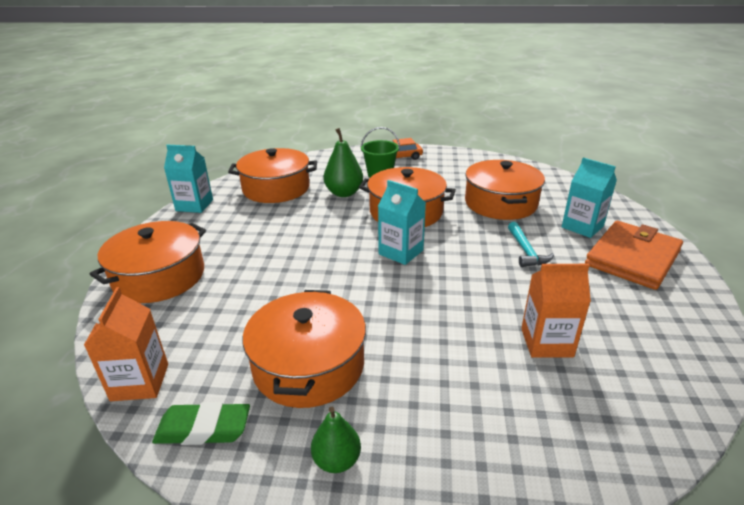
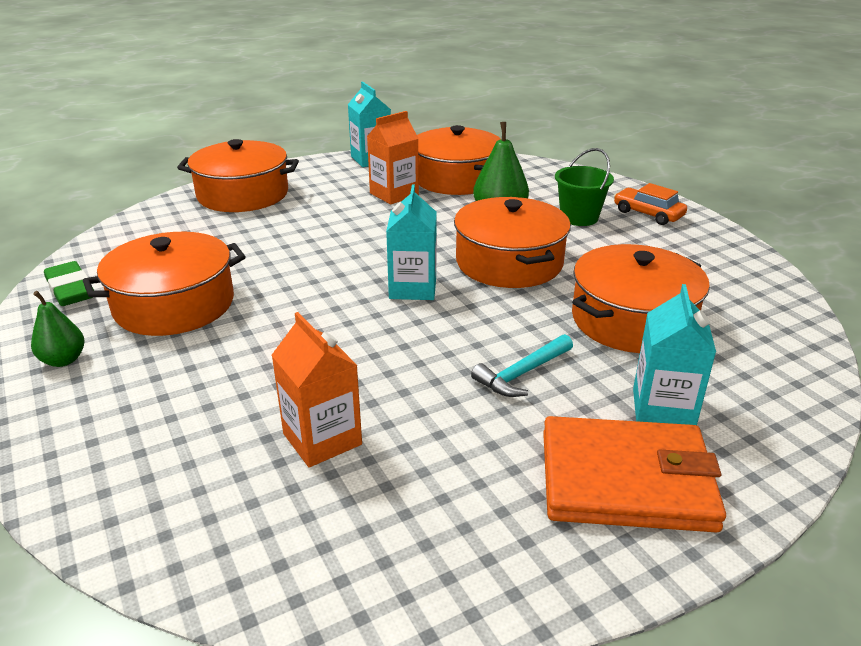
camera: 55 degrees right, 0 degrees up
(140, 382) = (107, 245): orange carton -> orange carton (394, 194)

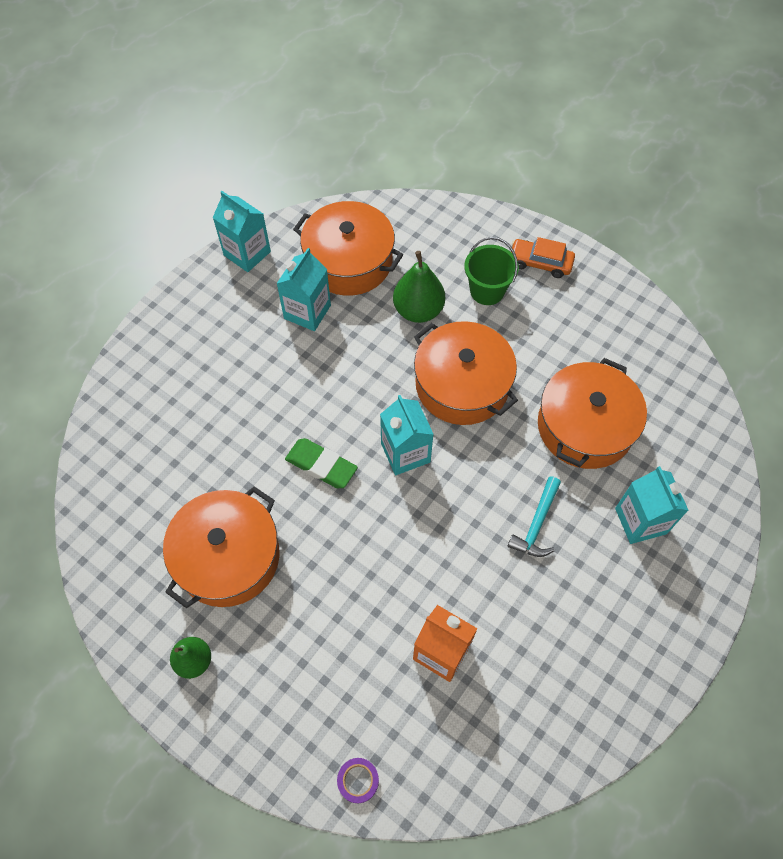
camera: 25 degrees left, 30 degrees up
(70, 289) = (121, 576): green eraser -> green eraser (321, 465)
(116, 516) = (358, 780): none -> purple tape
(243, 194) = (164, 367): orange pot -> none
(394, 194) = (307, 312): orange carton -> turquoise carton
(626, 480) = (643, 600): orange wallet -> none

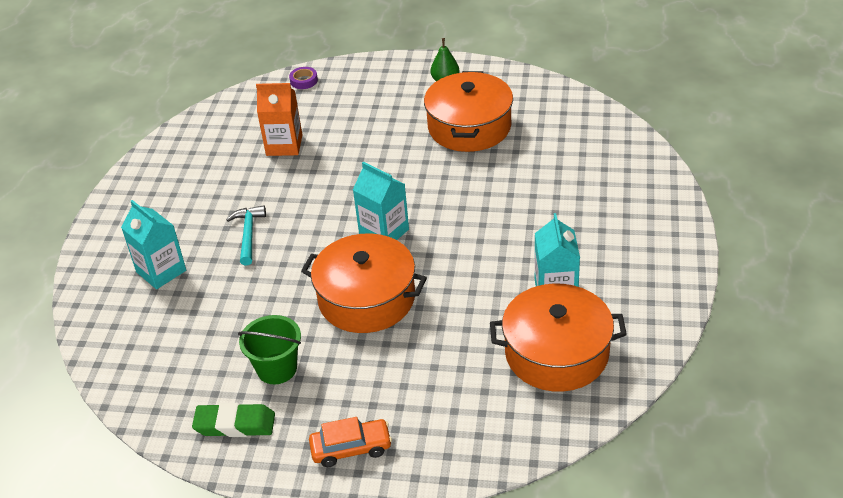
camera: 155 degrees right, 20 degrees down
(247, 253) = (664, 313): turquoise carton -> none
(321, 465) = (446, 197): green eraser -> green eraser (235, 424)
(418, 310) = (451, 340): green pear -> none
(487, 291) = (393, 391): green bucket -> green bucket (277, 369)
(585, 426) = (235, 316): orange pot -> none

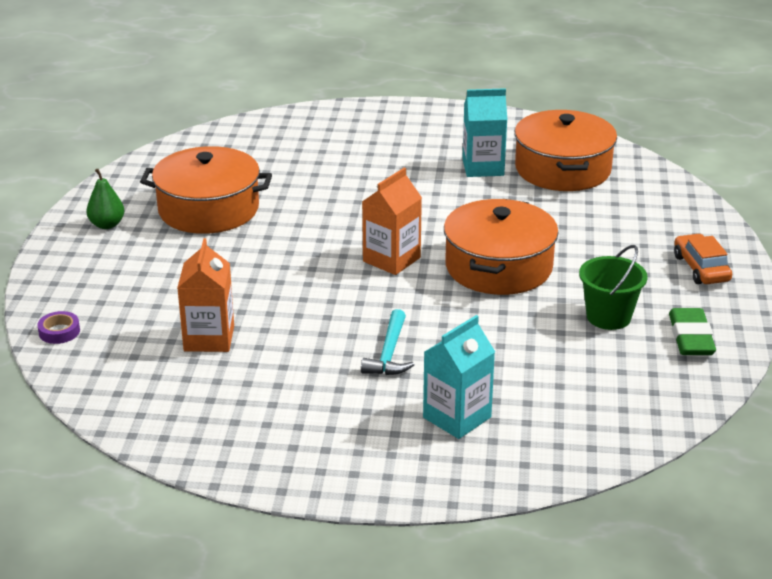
camera: 95 degrees left, 10 degrees down
(248, 234) = (389, 353): turquoise hammer -> turquoise hammer turned 75 degrees counterclockwise
(384, 232) = (391, 259): turquoise carton -> orange carton

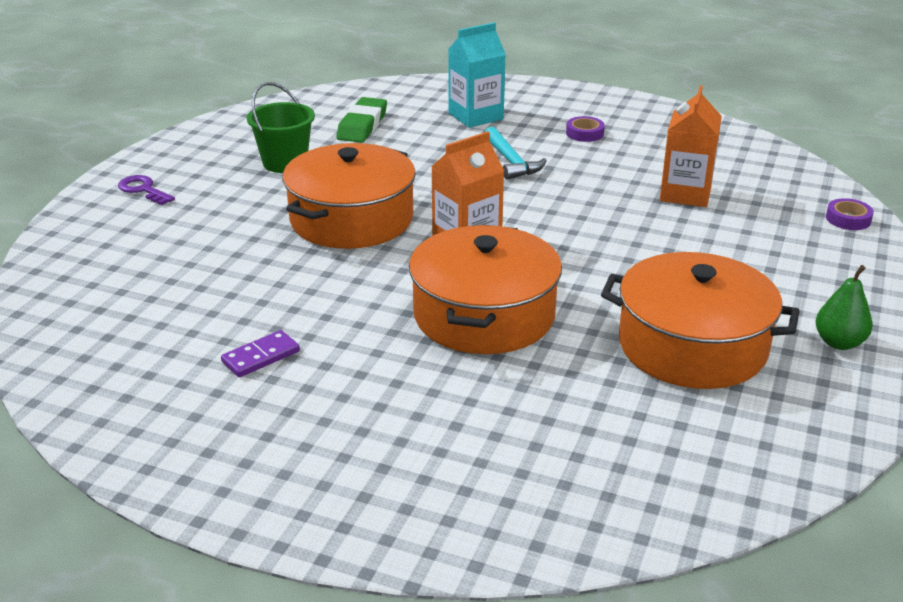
camera: 165 degrees left, 0 degrees up
(322, 408) = (584, 133): none -> purple tape
(389, 353) = (511, 161): turquoise hammer -> turquoise hammer turned 135 degrees clockwise
(483, 167) = (260, 356): turquoise carton -> purple domino
(562, 169) = (151, 335): orange pot -> orange pot (484, 315)
(690, 337) = (230, 140): green eraser -> green eraser (362, 126)
(701, 268) = (143, 190): orange car -> purple key

